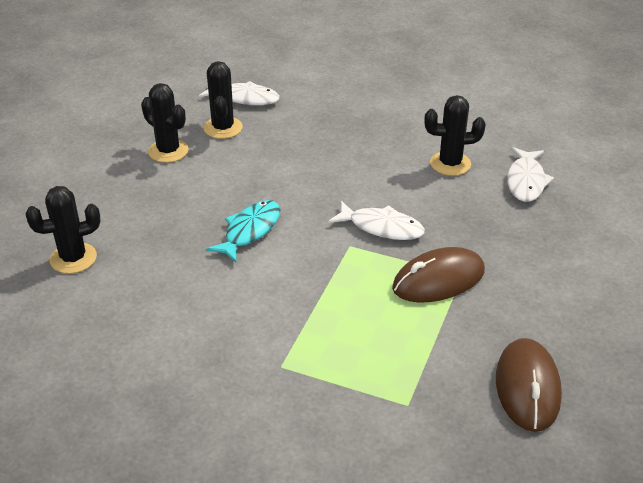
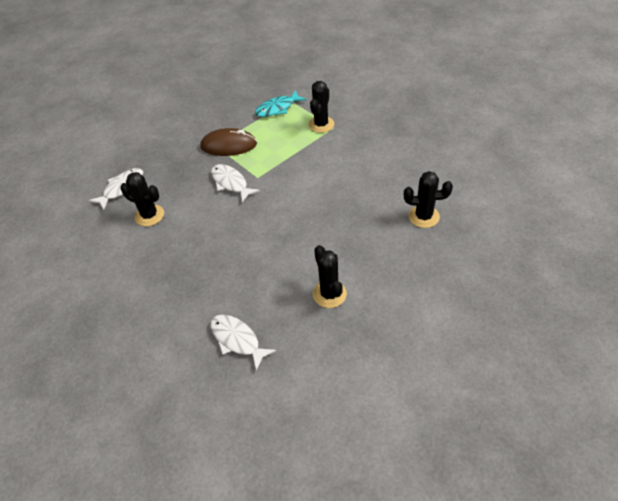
camera: 150 degrees left, 10 degrees up
(223, 128) = (275, 306): black cactus -> black cactus (321, 124)
(250, 231) = (307, 204): turquoise fish -> turquoise fish (277, 108)
(527, 387) = (236, 93): brown mouse -> none

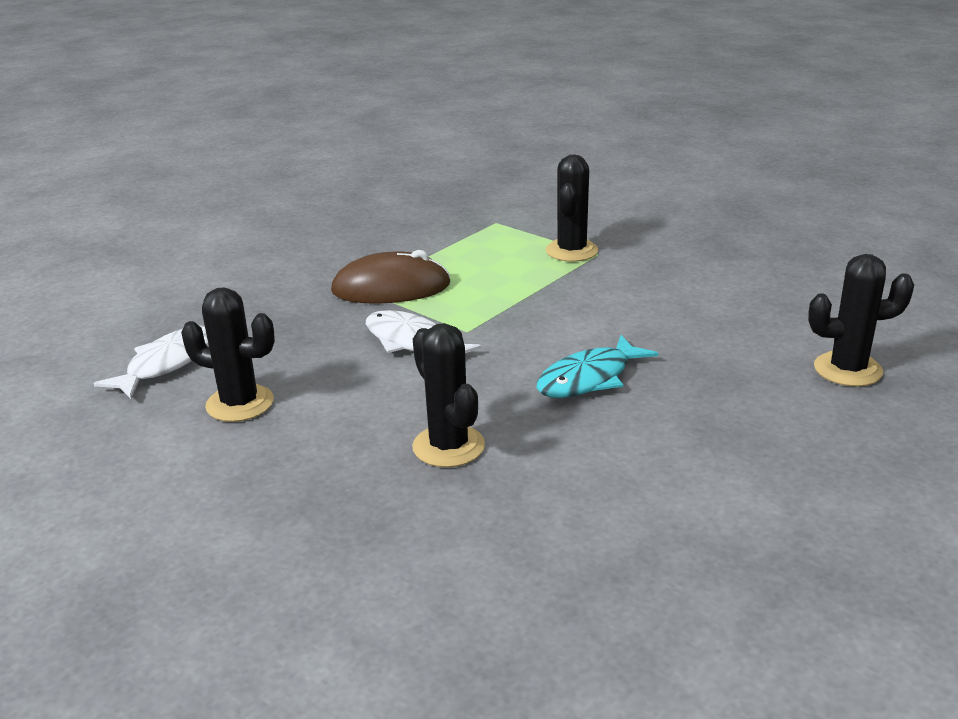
camera: 10 degrees left, 20 degrees down
(237, 340) = (515, 619): white fish -> none
(277, 108) = (475, 234): turquoise fish -> turquoise fish (589, 378)
(329, 294) = (706, 512): black cactus -> black cactus (448, 446)

